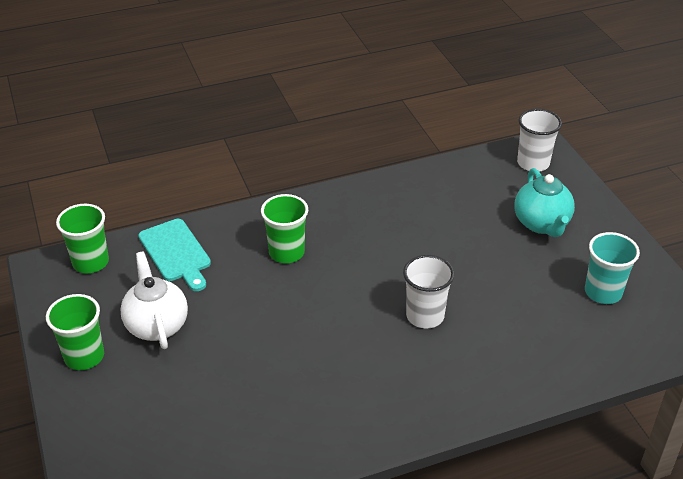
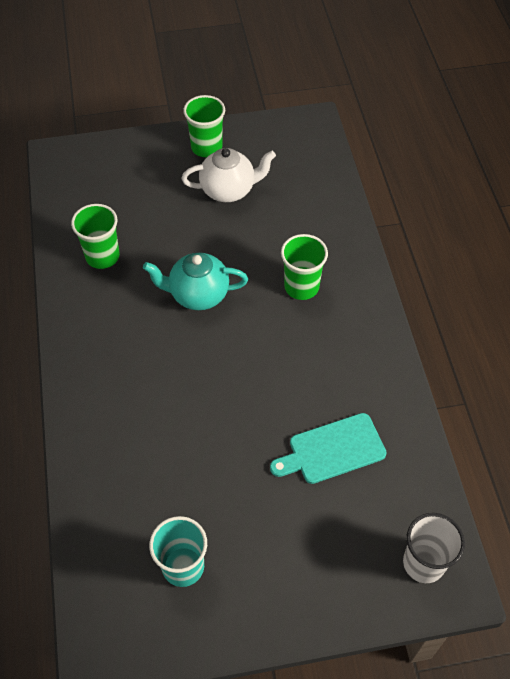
camera: 100 degrees right, 15 degrees up
(91, 262) = (314, 150): green cup -> green cup (102, 256)
(176, 253) = (316, 206): turquoise cutting board -> turquoise cutting board (332, 450)
(425, 316) = (191, 385): white cup -> none
(541, 224) = (306, 536): turquoise teapot -> turquoise teapot (198, 295)

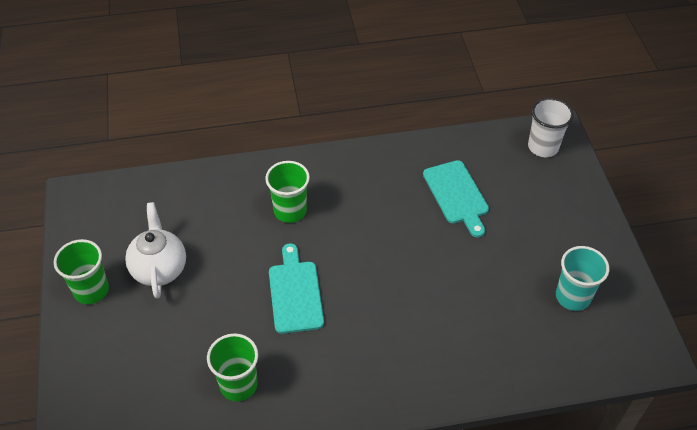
camera: 90 degrees left, 5 degrees down
(198, 295) = (295, 293): turquoise teapot -> turquoise cutting board

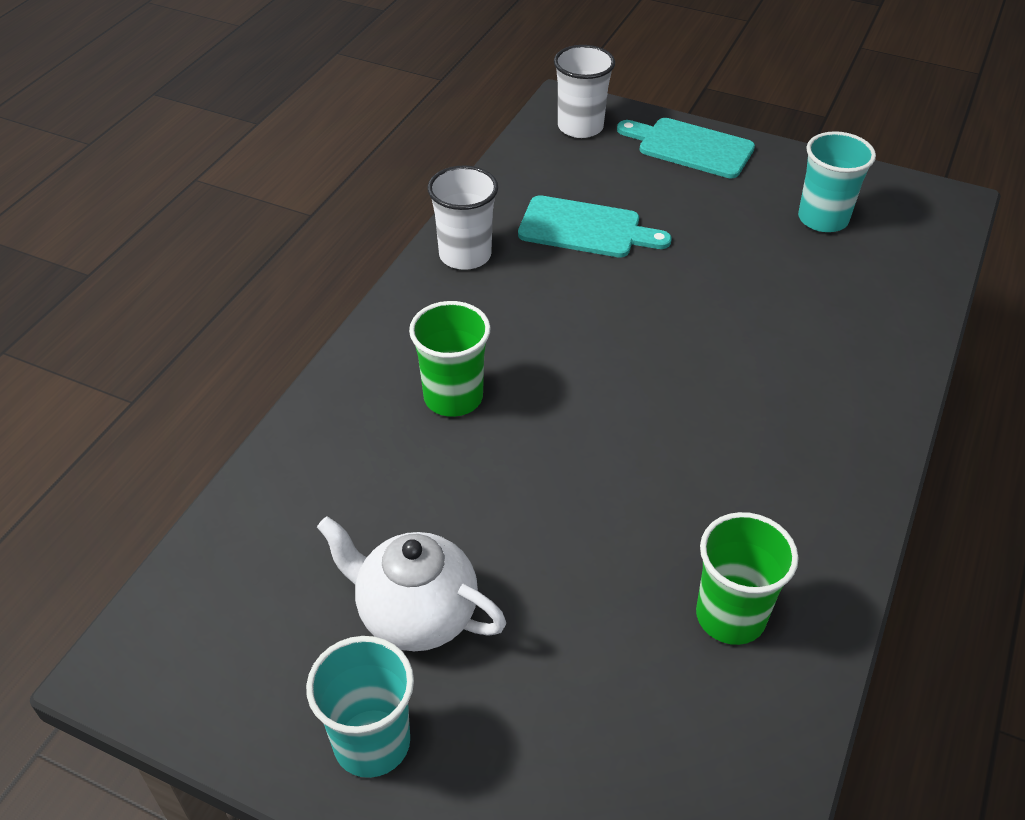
camera: 55 degrees left, 5 degrees down
(91, 290) = (372, 742): green cup -> turquoise cup
(295, 293) = (611, 465): turquoise cutting board -> turquoise cutting board (690, 147)
(390, 159) = (465, 255): none -> white cup

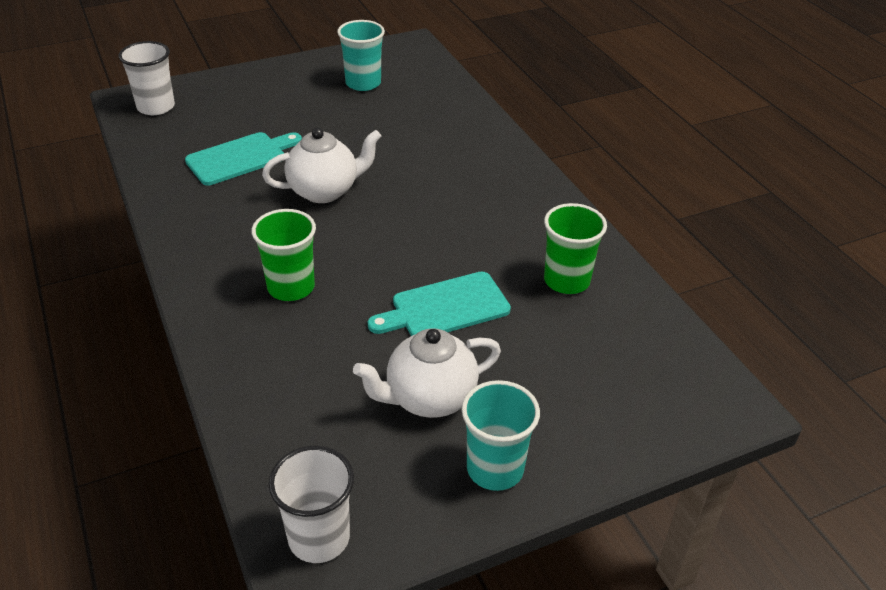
camera: 50 degrees left, 5 degrees down
(465, 255) = (185, 213): white cup -> white cup (319, 538)
(616, 318) = (325, 191): none -> white teapot
(690, 147) = (241, 84): turquoise cutting board -> turquoise cutting board (445, 307)

